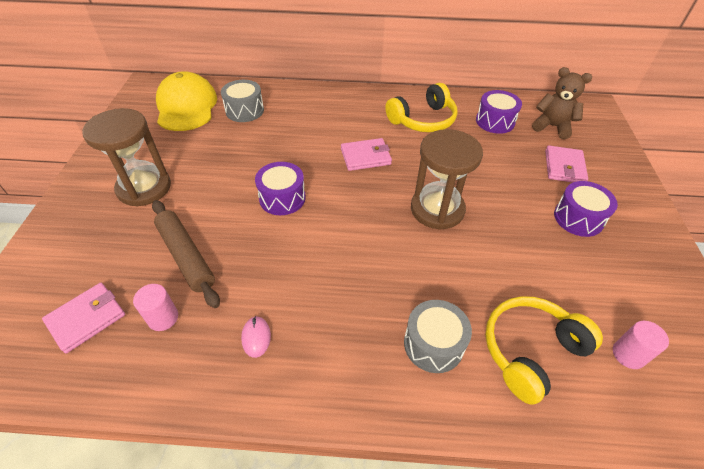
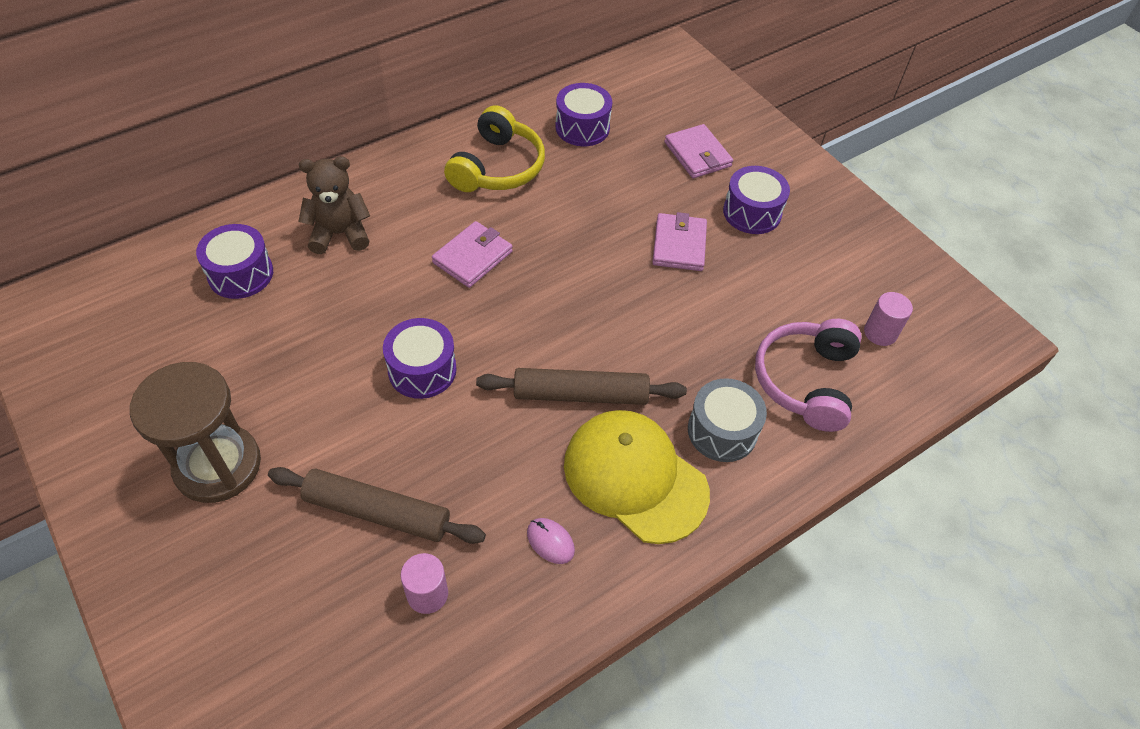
camera: 40 degrees left, 5 degrees up
(86, 318) = (335, 659): pink wallet -> pink wallet (679, 245)
(186, 106) = (140, 313): yellow cap -> yellow cap (635, 477)
(244, 110) = (240, 274): grey drum -> purple drum
(357, 262) = (580, 394): none -> brown rolling pin
(437, 209) = (610, 281): brown hourglass -> none
(531, 351) = (806, 381): yellow headphones -> pink headphones
(552, 126) = (649, 104): brown teddy bear -> brown teddy bear (340, 234)

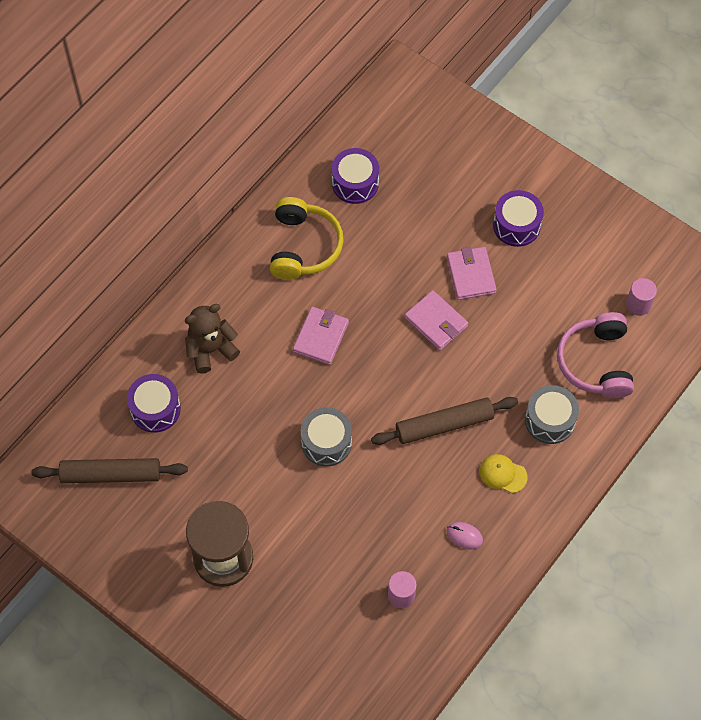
camera: 15 degrees left, 10 degrees up
(377, 512) = (345, 554): brown rolling pin -> brown rolling pin (111, 474)
(422, 370) = (326, 442): purple drum -> grey drum
(635, 477) = (503, 474): yellow cap -> yellow cap, size x0.45
(697, 154) = (457, 181): pink wallet -> pink wallet (436, 322)

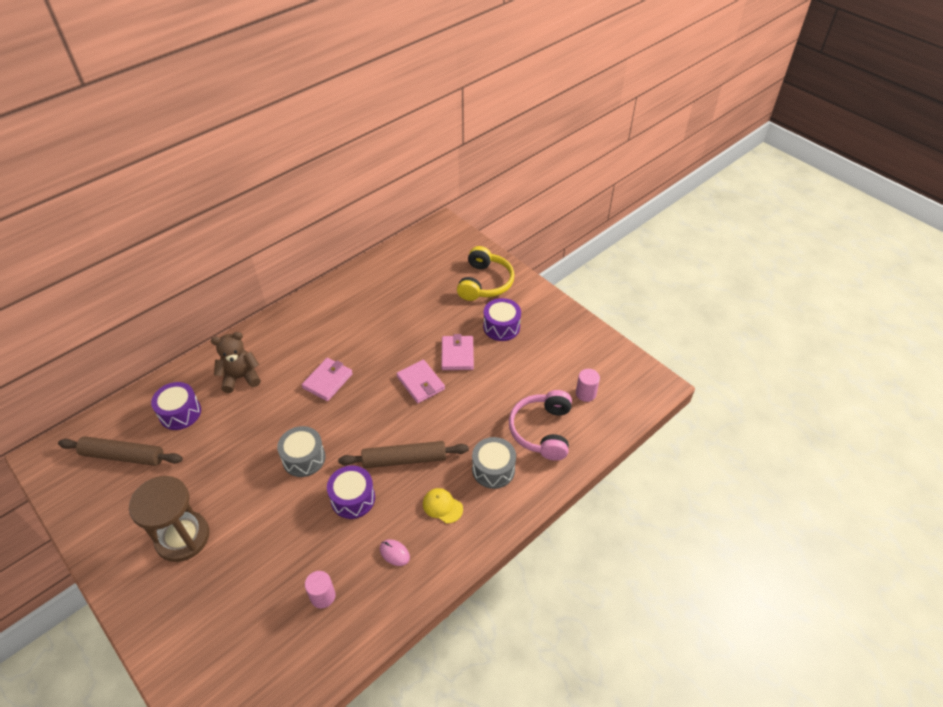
camera: 10 degrees right, 15 degrees down
(303, 246) = (337, 319): yellow headphones -> yellow headphones (484, 283)
(355, 183) = (389, 285): purple drum -> purple drum (353, 498)

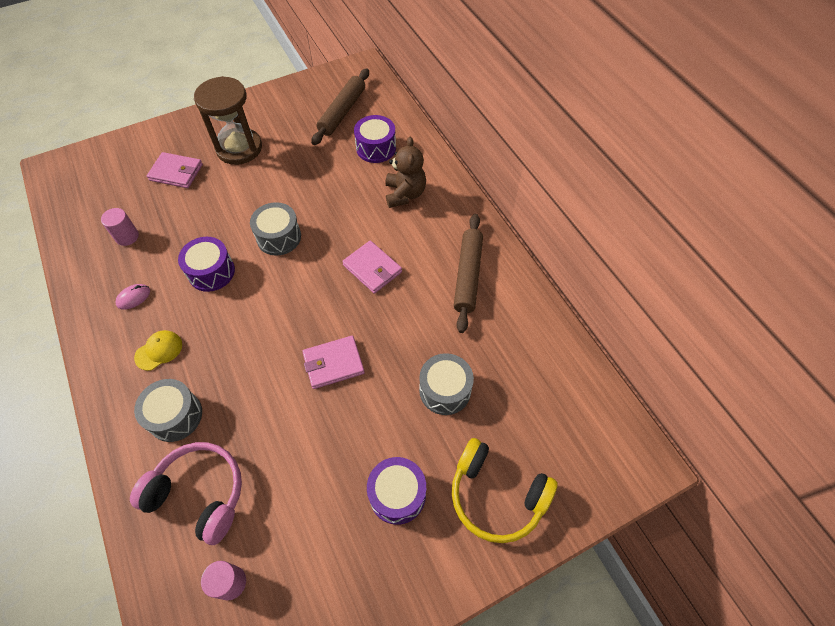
camera: 105 degrees right, 10 degrees up
(404, 459) = (234, 325): brown rolling pin -> brown rolling pin (467, 275)
(423, 317) = (445, 390): none -> grey drum
(457, 355) = (364, 418): pink wallet -> pink wallet (176, 172)

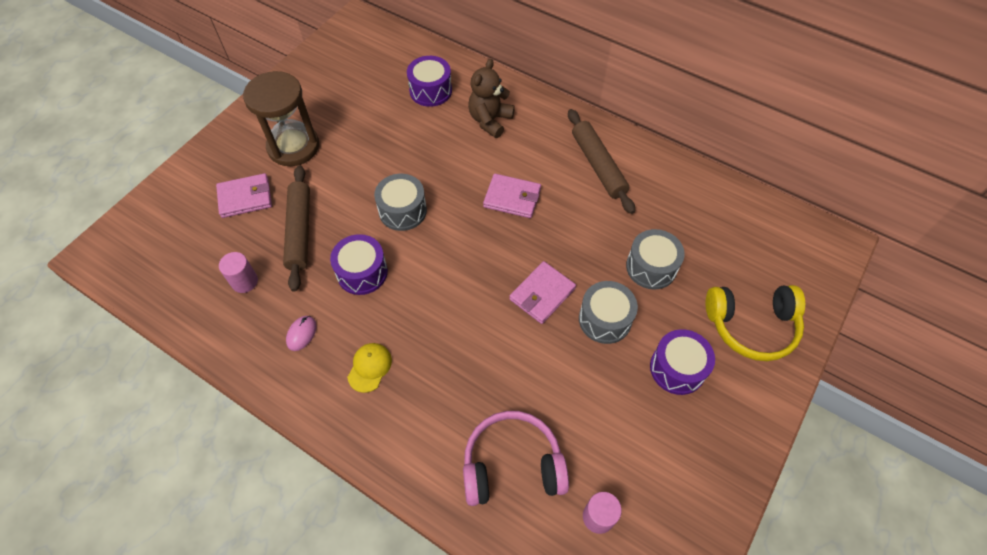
camera: 30 degrees left, 0 degrees up
(175, 416) = (434, 414): grey drum -> grey drum (605, 319)
(342, 112) = (371, 70): brown rolling pin -> brown rolling pin (300, 231)
(405, 194) = (490, 120): brown teddy bear -> brown teddy bear turned 120 degrees counterclockwise

